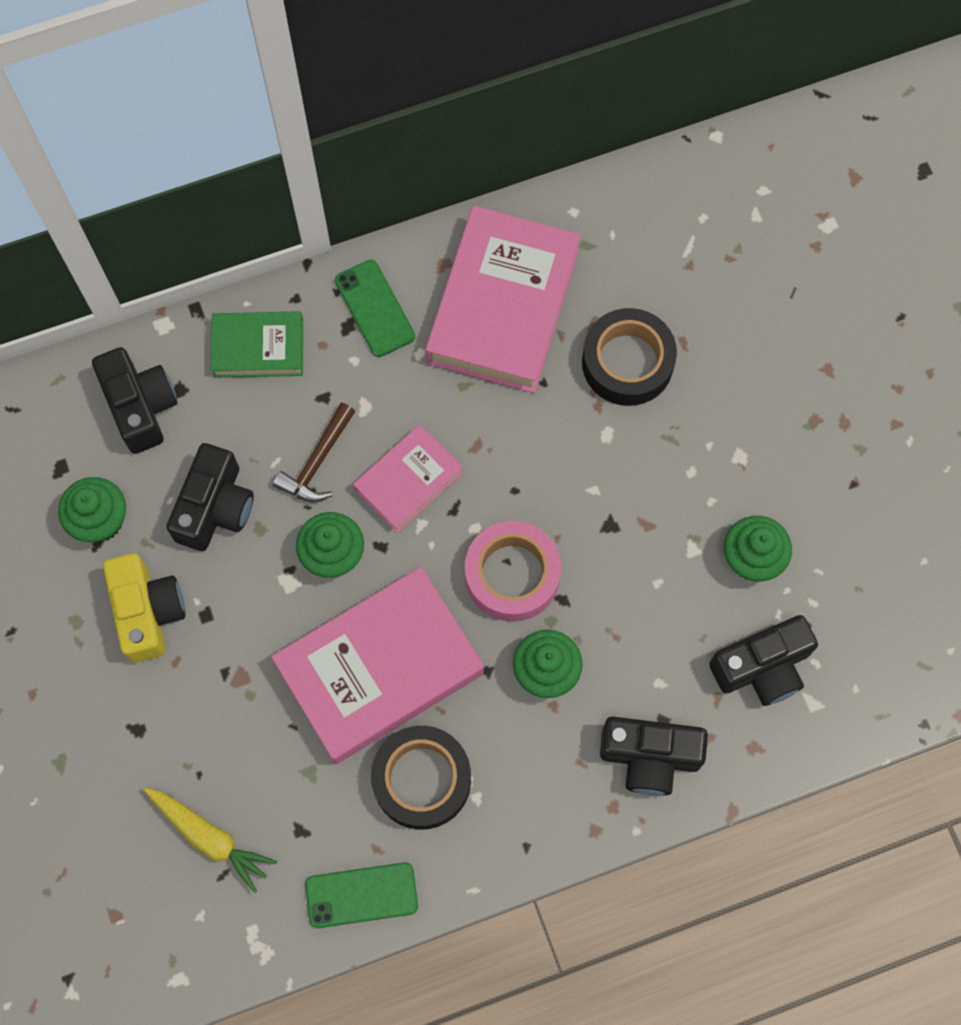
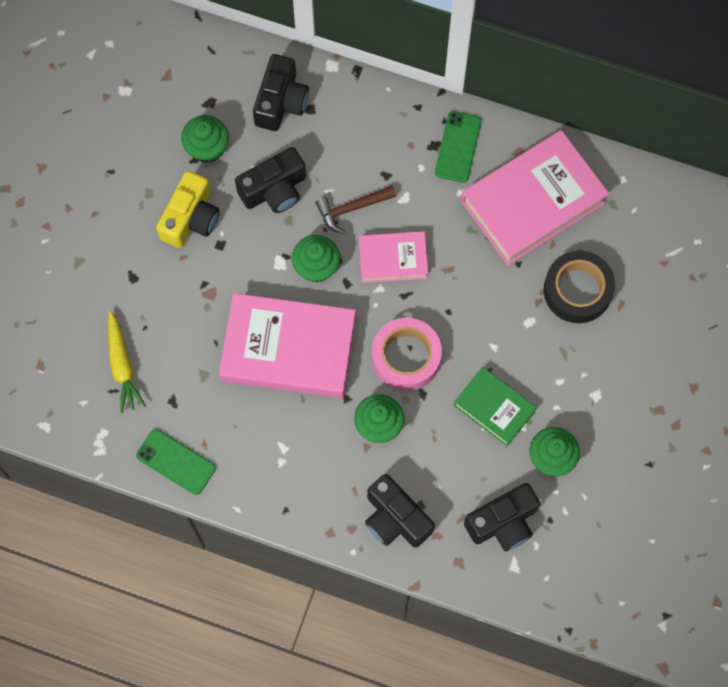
camera: 40 degrees right, 0 degrees up
(258, 348) = (373, 119): green book -> green book (494, 408)
(422, 779) = (260, 427): black tape -> none
(762, 667) = (503, 522): black camera -> black camera turned 45 degrees counterclockwise

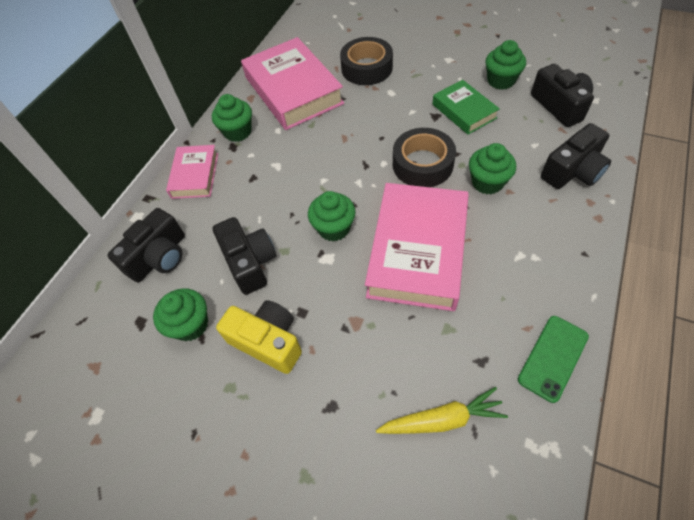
camera: 80 degrees left, 15 degrees down
(281, 102) = (159, 257): black camera -> black camera turned 105 degrees clockwise
(351, 208) = (280, 202): brown hammer -> none
(393, 259) = (332, 173): pink book -> pink book (195, 175)
(406, 357) = (422, 164): pink tape -> black tape
(458, 147) = (238, 132): green phone -> green cupcake
(494, 408) = (464, 111): green book -> green book turned 75 degrees counterclockwise

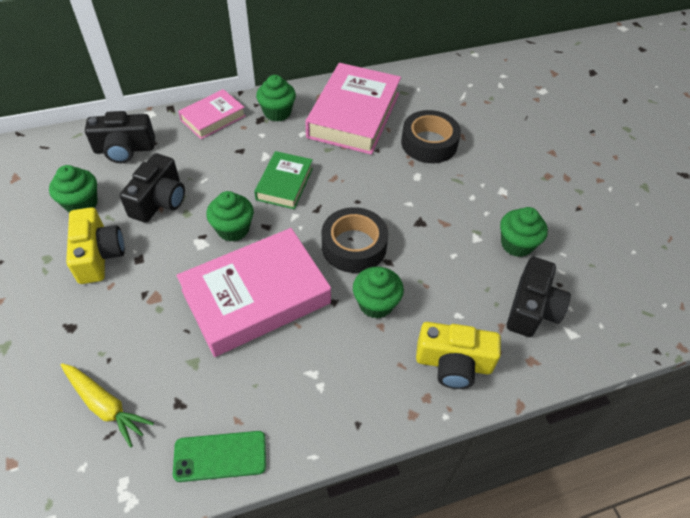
camera: 40 degrees right, 5 degrees down
(464, 111) = (447, 239): green book -> green book (284, 184)
(573, 171) = (453, 363): black camera -> yellow camera

